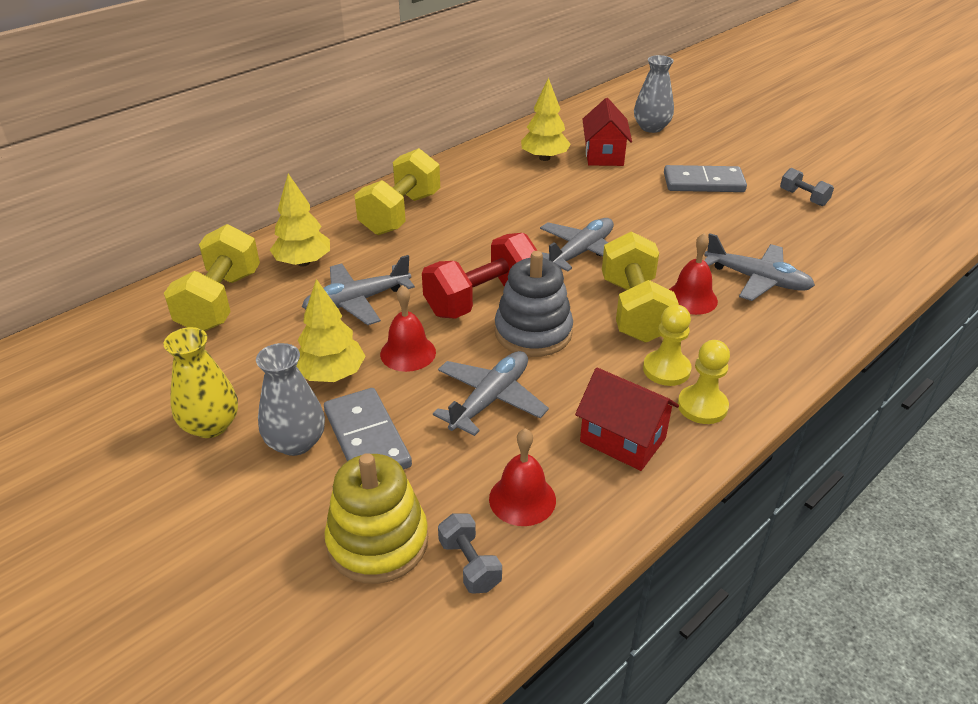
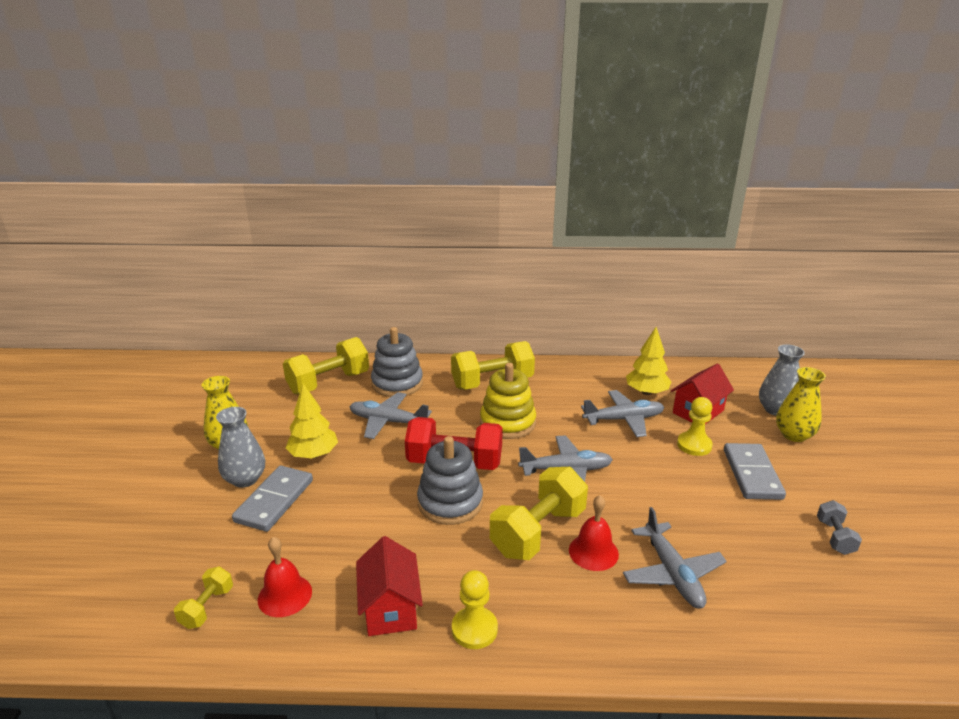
camera: 45 degrees right, 10 degrees down
(303, 262) = (397, 383): yellow tree -> grey stacking toy
(378, 542) = (194, 559): yellow stacking toy -> yellow stacking toy (507, 423)
(408, 353) = (366, 468): red bell -> none
(469, 564) = (207, 607): grey dumbbell -> yellow dumbbell
(490, 399) = (362, 525): grey plane -> grey plane (624, 419)
(666, 370) = (492, 586): yellow pawn -> yellow pawn (694, 445)
(688, 141) = (794, 435): none -> yellow vase
(703, 183) = (752, 474): grey domino -> grey domino turned 45 degrees clockwise

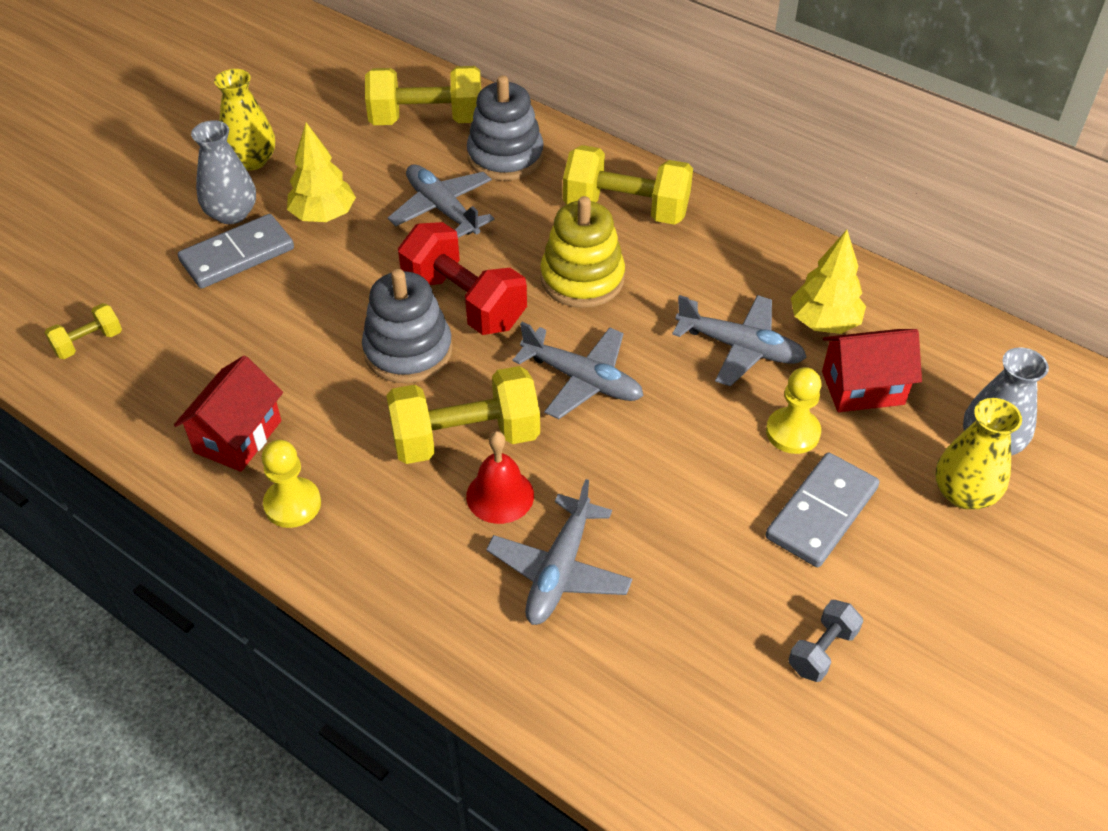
camera: 35 degrees right, 20 degrees up
(285, 595) = (160, 368): red bell -> none

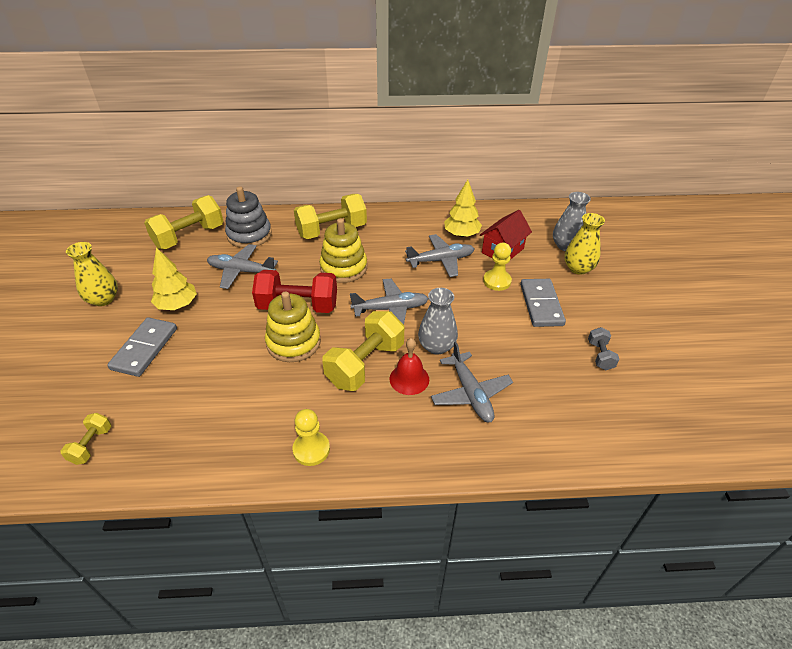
camera: 40 degrees left, 5 degrees down
(231, 213) = (118, 330): grey vase -> grey vase (436, 346)
(238, 436) = (243, 436): red house -> none
(408, 351) = (293, 342): grey stacking toy -> yellow stacking toy

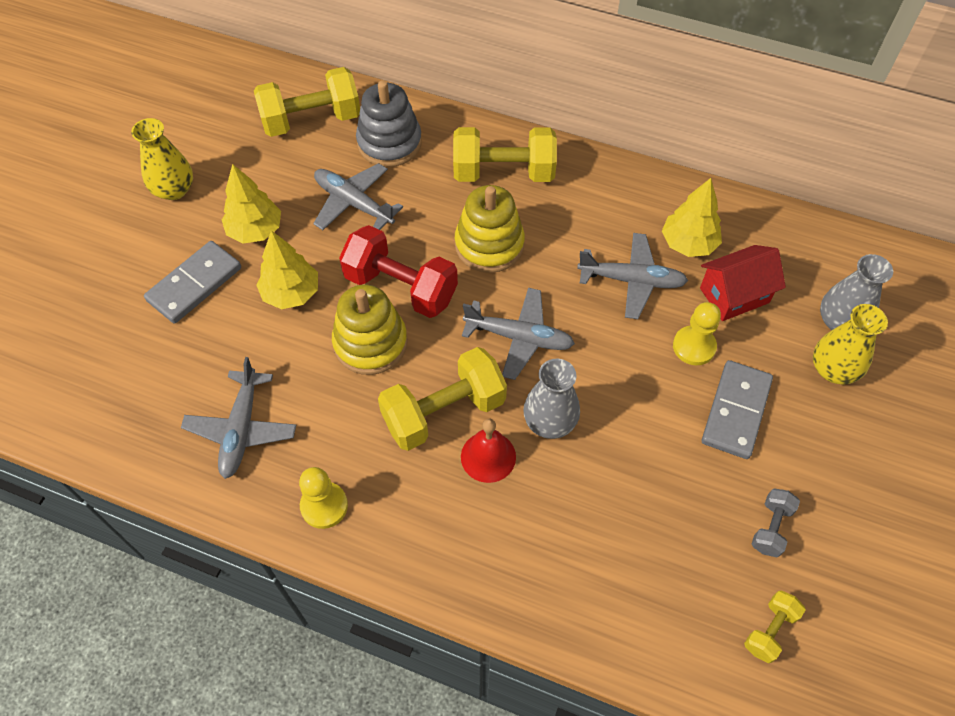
camera: 25 degrees right, 15 degrees up
(91, 445) = (95, 397): yellow dumbbell -> yellow dumbbell (769, 630)
(221, 332) = (291, 293): none -> yellow tree
(470, 393) = (555, 511): grey plane -> grey plane (241, 429)

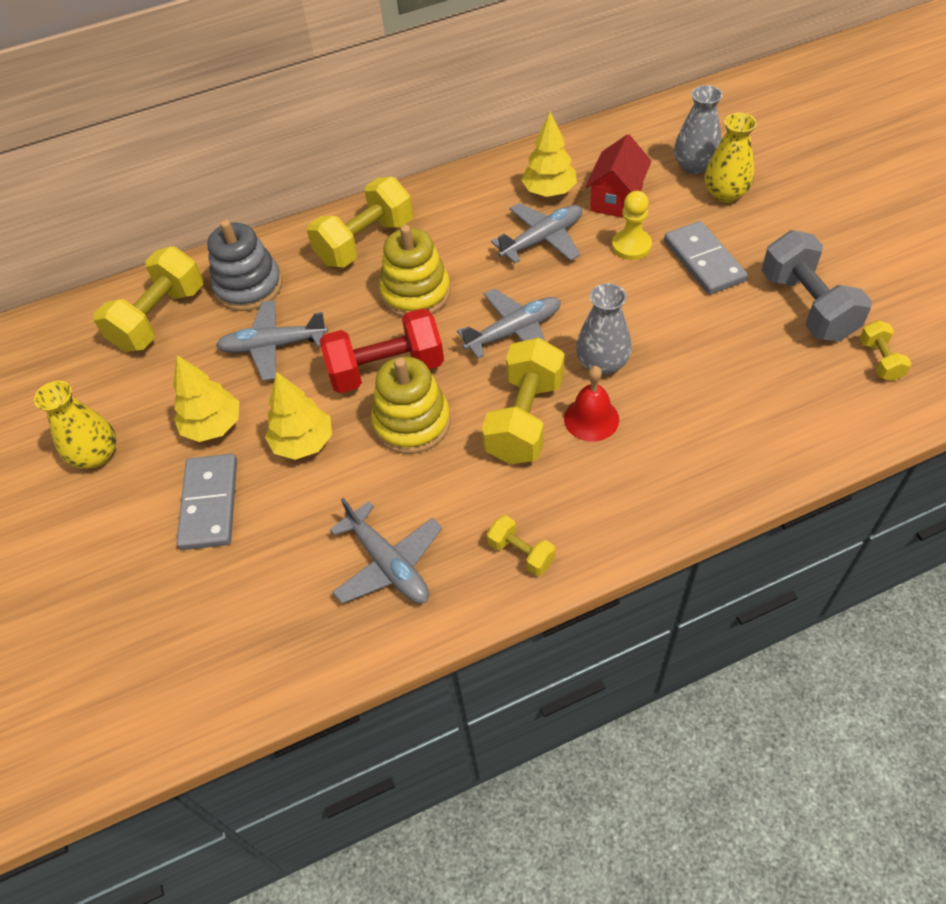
camera: 40 degrees left, 5 degrees down
(324, 506) = (521, 553): yellow pawn -> yellow dumbbell
(771, 528) = (807, 306): grey dumbbell -> grey dumbbell, size x2.01

